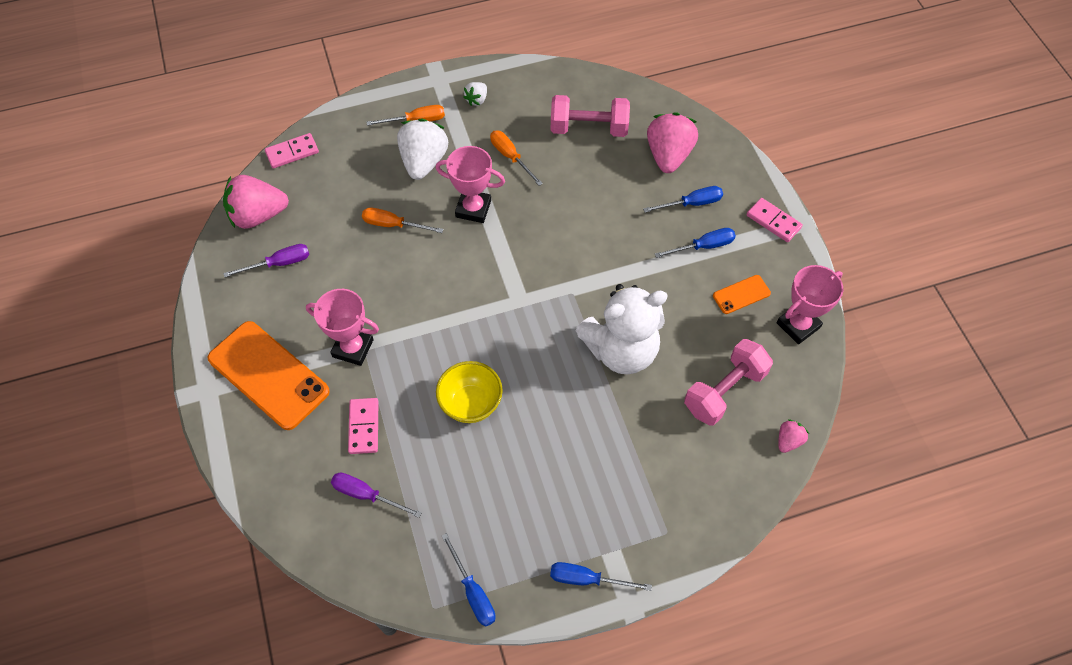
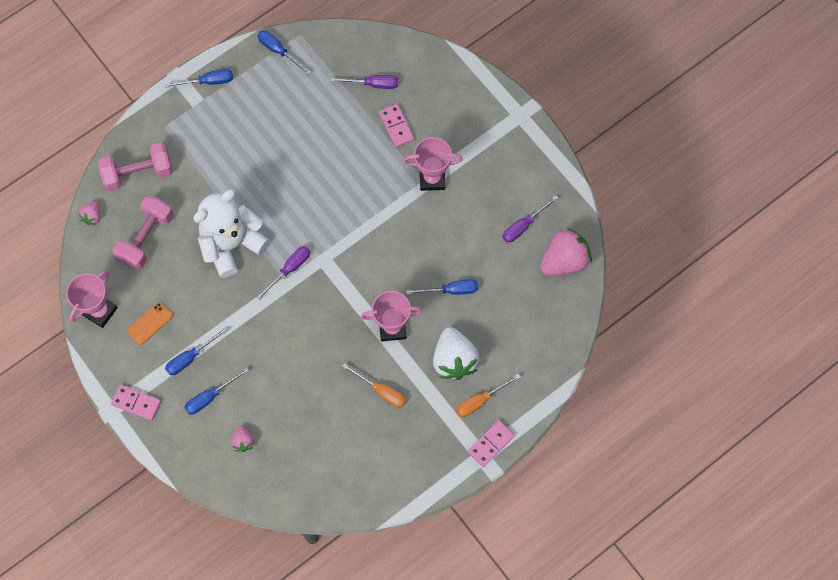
camera: 160 degrees right, 10 degrees up
(268, 375) = (482, 139): orange phone -> none
(292, 152) = (570, 330): pink domino -> pink domino (491, 444)
(393, 225) = (451, 290): orange screwdriver -> blue screwdriver
(471, 403) = (328, 167): yellow bowl -> none
(477, 100) = (436, 444): white strawberry -> none
(562, 301) = (289, 269): none -> purple screwdriver
(588, 128) = (323, 447): pink dumbbell -> pink dumbbell (138, 173)
(668, 155) = (243, 441): pink strawberry -> pink strawberry, size x0.48

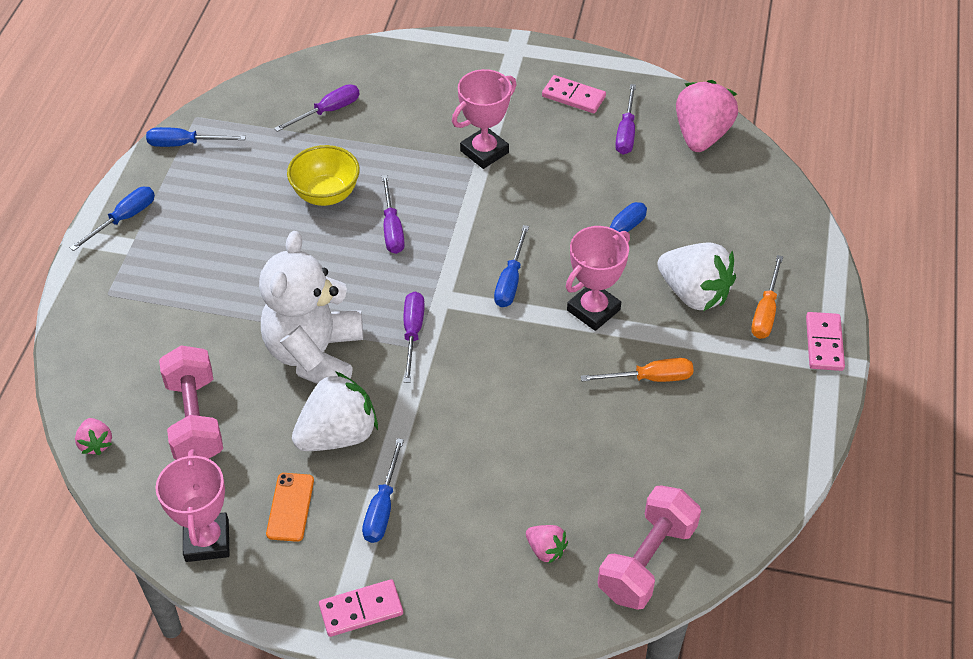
camera: 40 degrees left, 20 degrees down
(138, 173) = (118, 360): pink dumbbell -> pink dumbbell (646, 561)
(203, 301) = (338, 435): none -> white strawberry
(210, 397) = (453, 531): blue screwdriver -> blue screwdriver (510, 280)
(322, 144) = (326, 194): none -> yellow bowl
(337, 193) = (392, 228): none -> purple screwdriver
(396, 126) = (394, 131): pink domino -> pink domino (573, 97)

